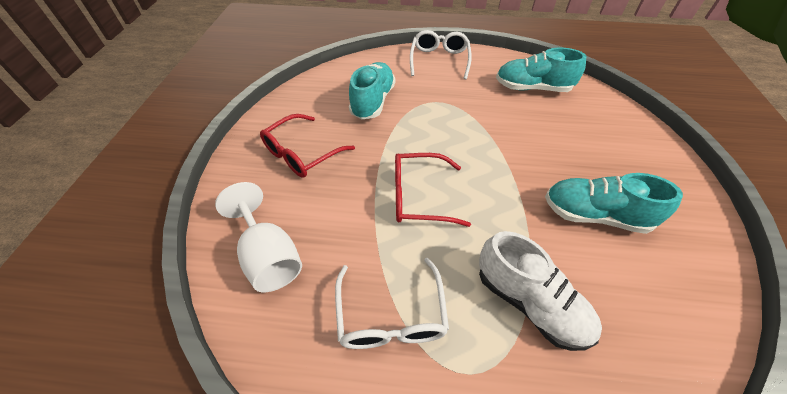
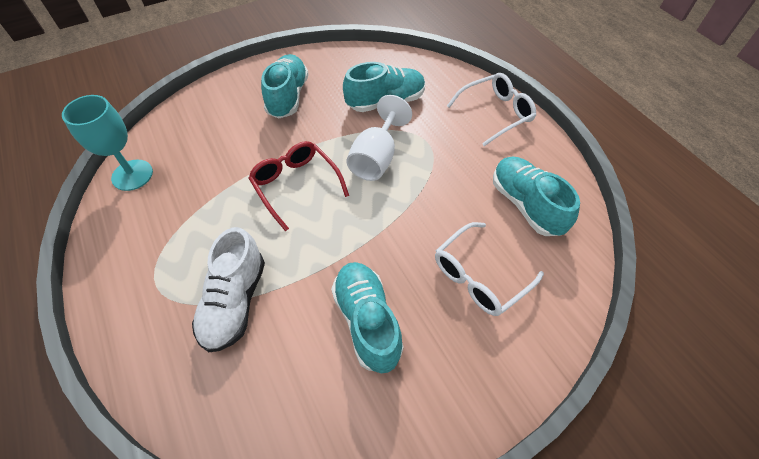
camera: 55 degrees right, 5 degrees up
(269, 256) = (186, 136): white goblet -> white goblet (376, 158)
(279, 337) = (132, 175): none -> turquoise goblet
(302, 154) = (288, 97): red glasses -> turquoise shoe
(391, 315) = (177, 222): white glasses -> white glasses (479, 276)

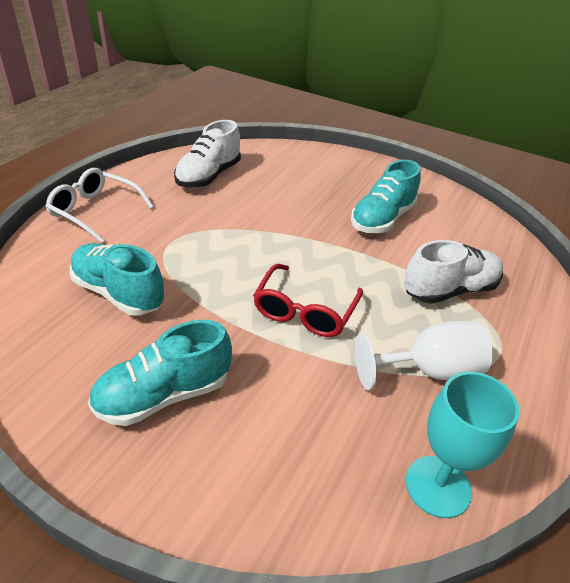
camera: 125 degrees left, 15 degrees down
(376, 158) = (220, 268): white goblet -> white goblet (429, 371)
(479, 276) = (296, 183): white glasses -> none
(526, 205) = (208, 176): turquoise shoe -> white shoe

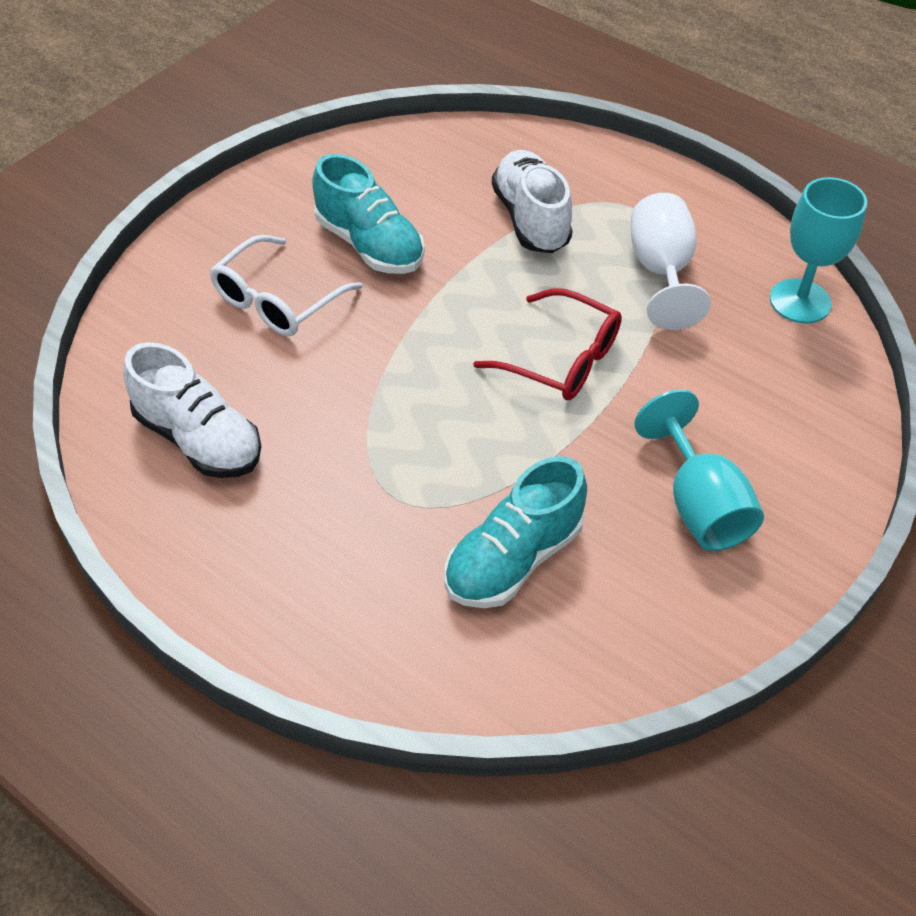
camera: 80 degrees left, 10 degrees up
(95, 211) = (286, 606): white glasses -> white glasses (277, 300)
(164, 395) = (699, 505): turquoise shoe -> turquoise goblet

